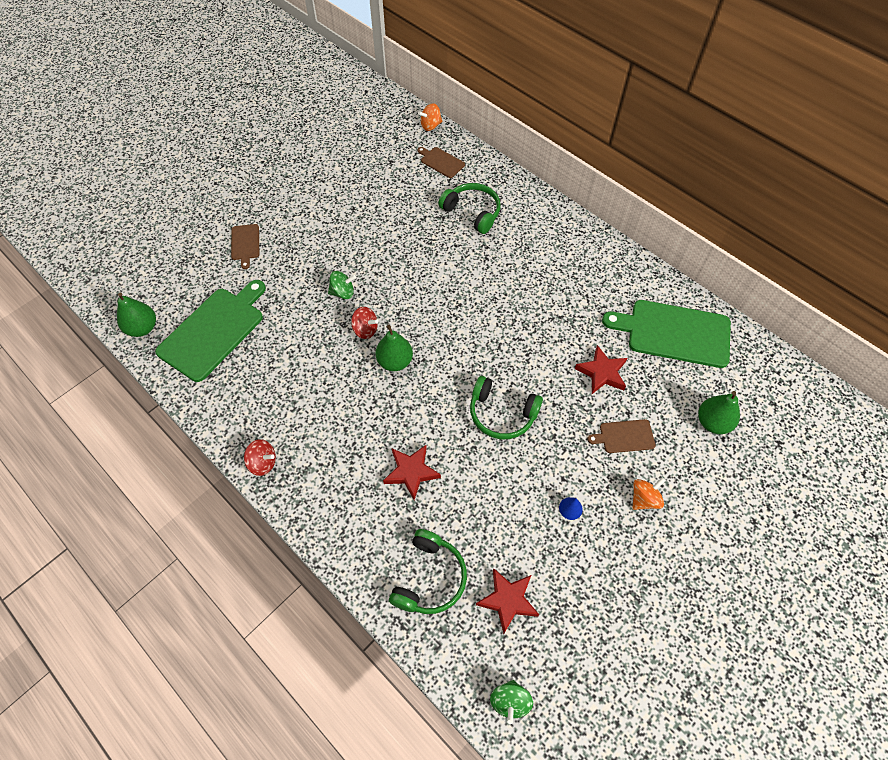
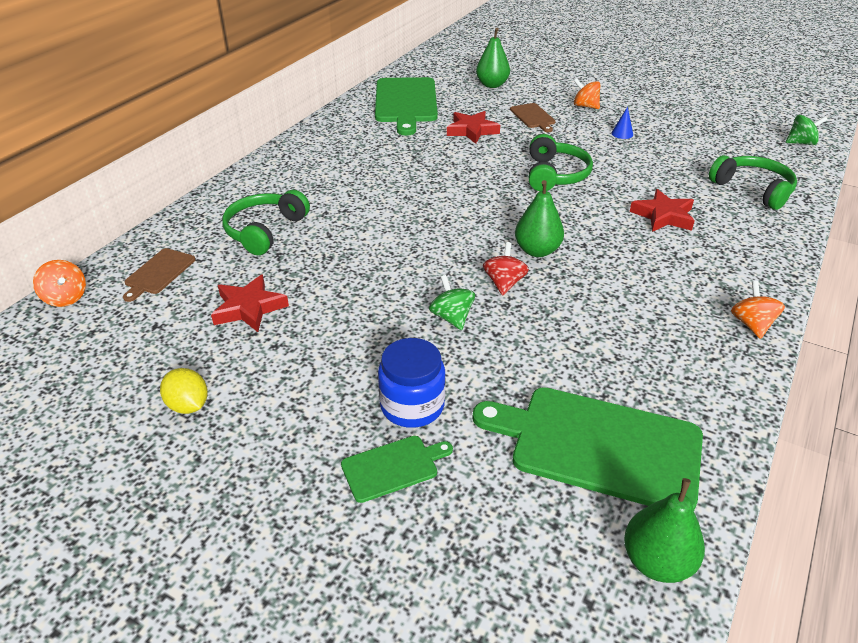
camera: 105 degrees left, 20 degrees down
(245, 244) = (393, 467): brown cutting board -> green cutting board
(263, 463) = (751, 324): red spinning top -> orange spinning top
(280, 259) = (412, 405): none -> blue jar
(322, 173) = (188, 405): none -> yellow lemon
(429, 578) = (753, 189): green headphones -> green headphones turned 45 degrees clockwise
(507, 600) = (729, 152): red star -> red star (249, 308)

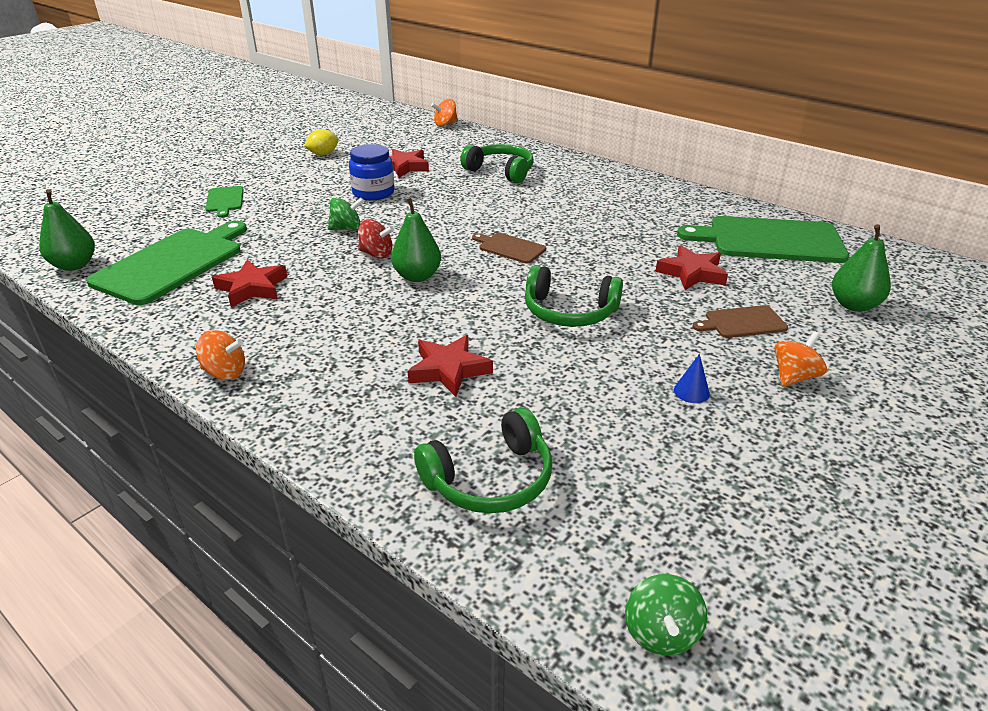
camera: 100 degrees right, 5 degrees down
(158, 273) = (460, 143): brown cutting board -> brown cutting board (510, 248)
(412, 405) = (268, 209): blue jar -> blue jar (373, 193)
(614, 353) = (252, 288): none -> red star

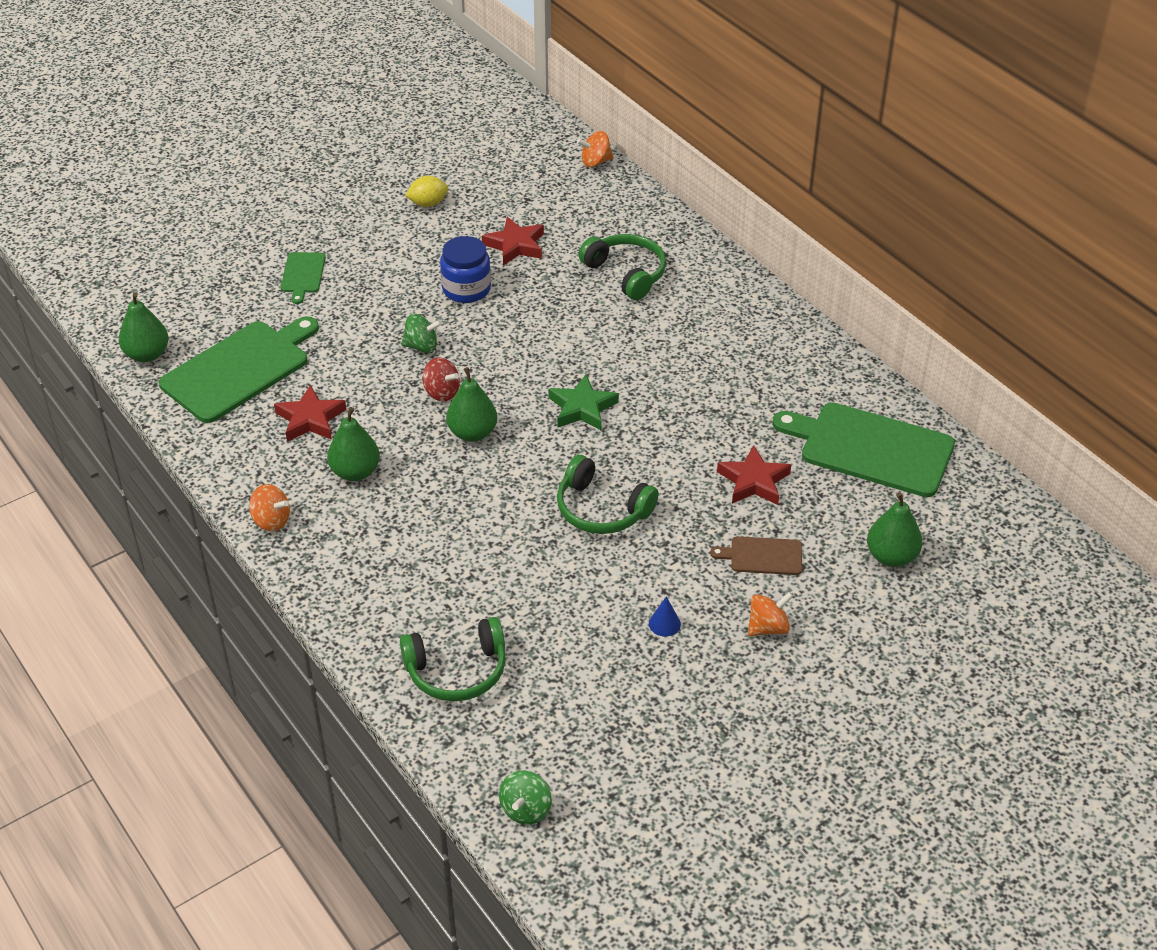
camera: 15 degrees right, 10 degrees up
(309, 320) = (355, 472): none -> green pear
(449, 370) = (462, 556): red star -> none
(510, 248) = (582, 408): brown cutting board -> green star

